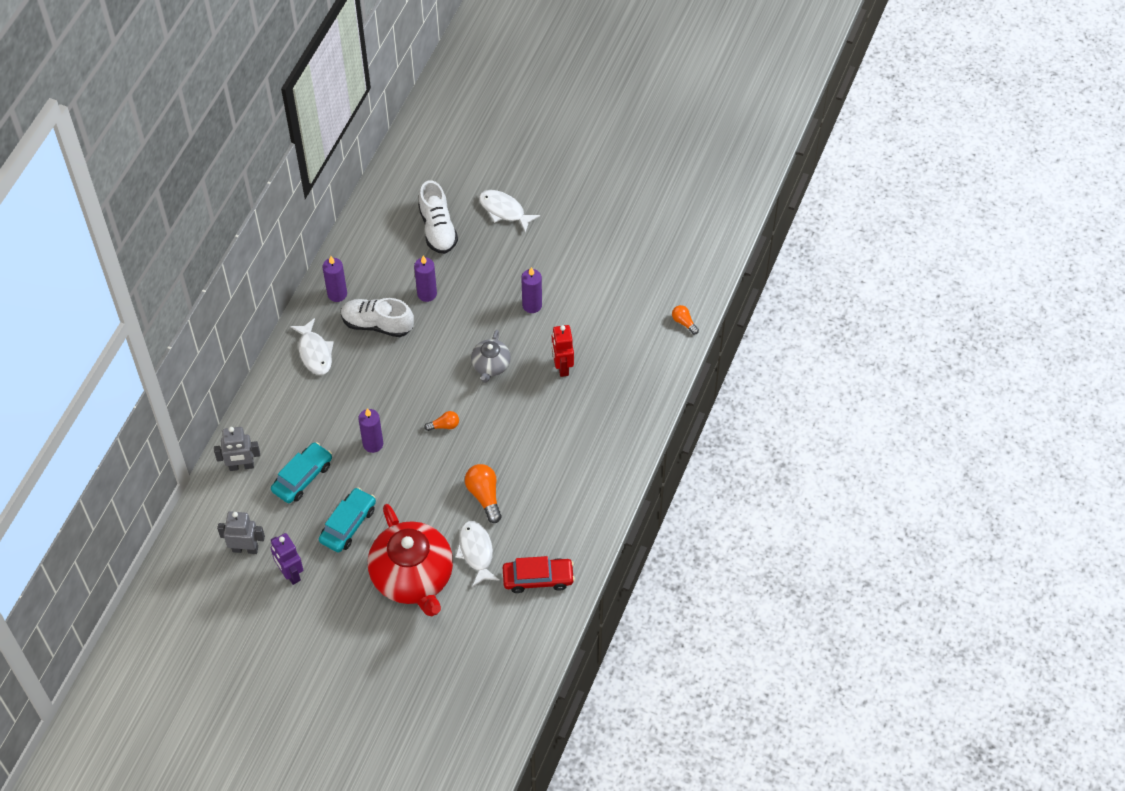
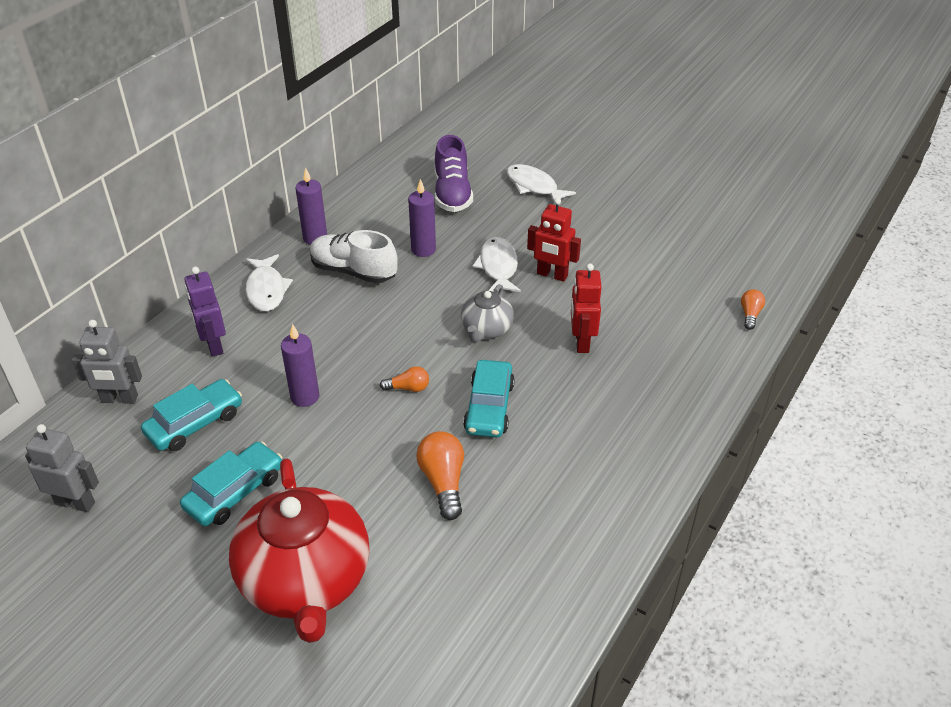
camera: 10 degrees right, 15 degrees down
(290, 573) = (124, 547): purple robot -> purple robot (213, 345)
(438, 229) = (452, 194): white shoe -> purple shoe
(476, 552) = (413, 558): white fish -> white fish (498, 267)
(504, 433) = (489, 407): none -> turquoise car
(532, 305) = (552, 275): purple candle -> red robot
(538, 578) = (502, 613): red car -> none
(684, 322) = (750, 314): orange light bulb -> orange light bulb turned 45 degrees clockwise

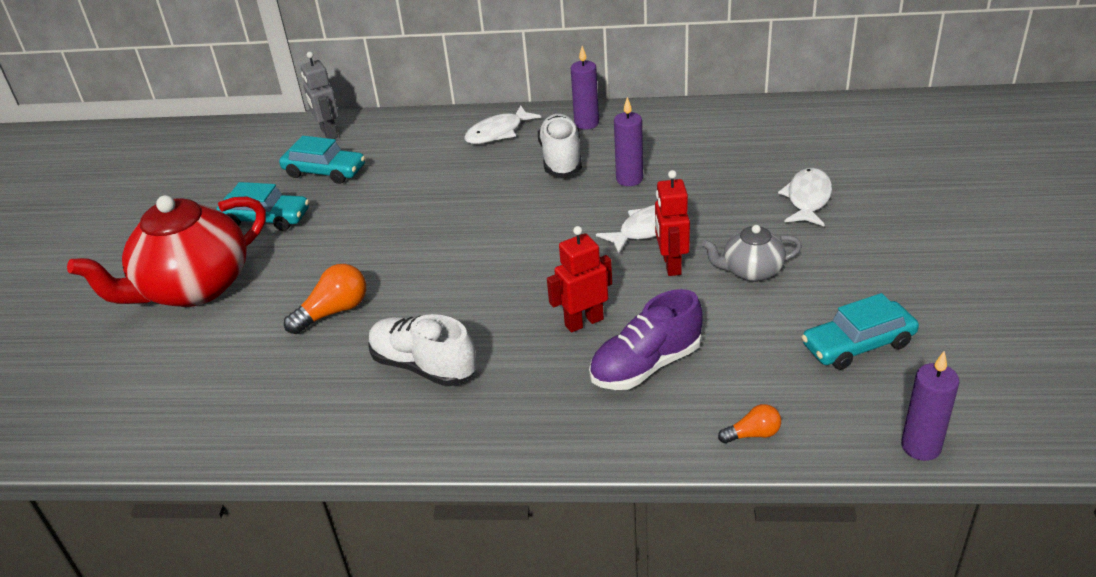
camera: 65 degrees right, 5 degrees down
(75, 503) = (222, 164): grey robot -> none
(213, 345) = (413, 141): purple robot -> none
(305, 397) = (387, 204): purple candle -> purple candle (921, 447)
(408, 388) = (435, 247): orange light bulb -> none
(452, 194) = (733, 159): purple shoe -> purple shoe (646, 366)
(486, 330) = (548, 258): grey teapot -> grey teapot (751, 271)
(489, 407) = (444, 300): turquoise car -> turquoise car (858, 344)
(565, 446) = (423, 366): none -> white shoe

